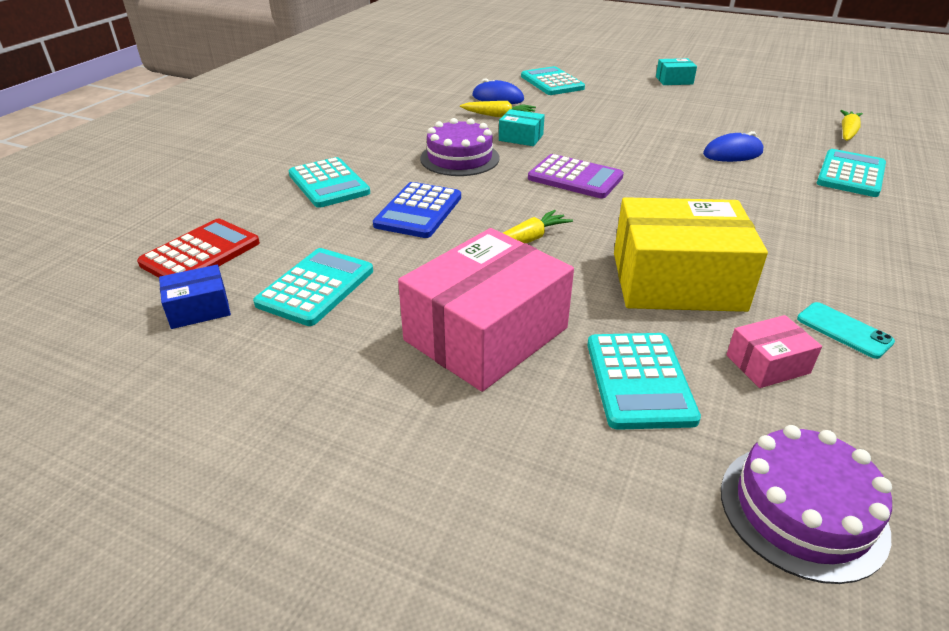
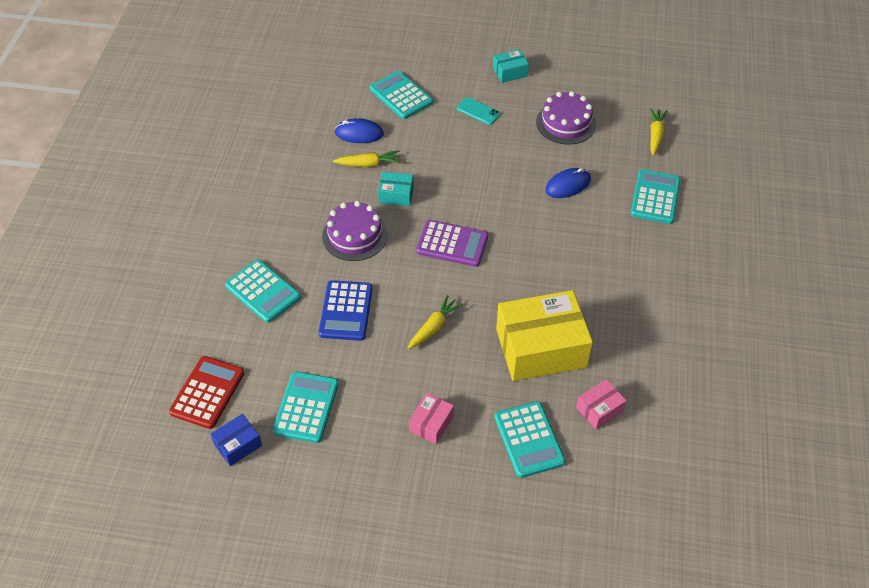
camera: 15 degrees left, 15 degrees up
(486, 334) = (431, 423): pink box -> pink box, size x0.46
(802, 510) = (618, 505): purple cake -> purple cake (566, 123)
(844, 330) = (643, 371): turquoise phone -> turquoise phone (478, 111)

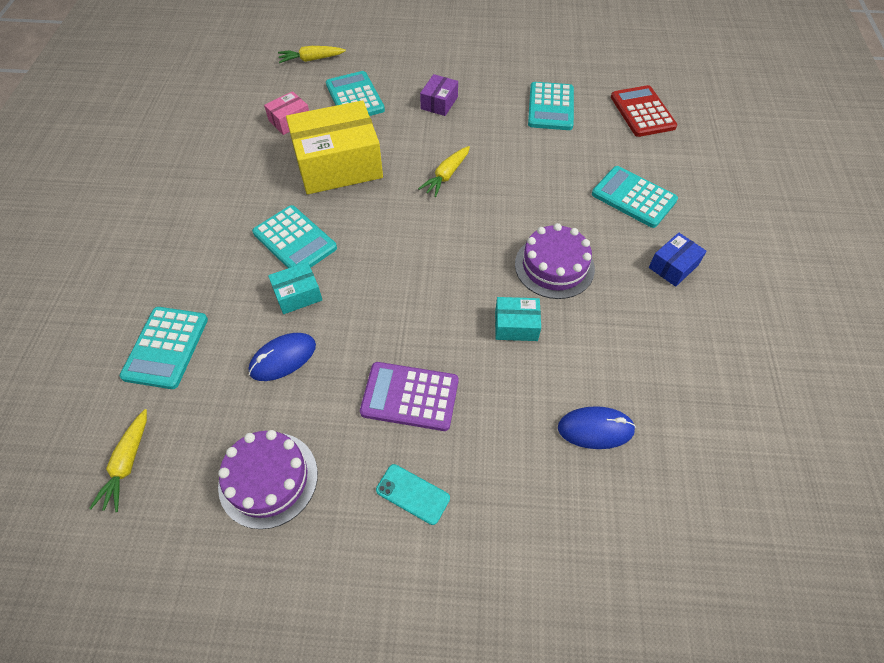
camera: 175 degrees right, 5 degrees up
(207, 392) = (642, 112): red calculator -> red calculator turned 150 degrees clockwise
(238, 445) = (597, 81): blue box -> blue box (673, 266)
(346, 311) = (539, 184): blue calculator -> none
(369, 164) = (565, 373): yellow carrot -> yellow carrot (311, 59)
(401, 96) = (548, 521): turquoise calculator -> turquoise calculator (295, 240)
(431, 423) = (439, 103): pink box -> purple box
(452, 244) = (435, 264): purple calculator -> purple calculator (410, 396)
(510, 72) = (356, 606): turquoise box -> turquoise box (298, 294)

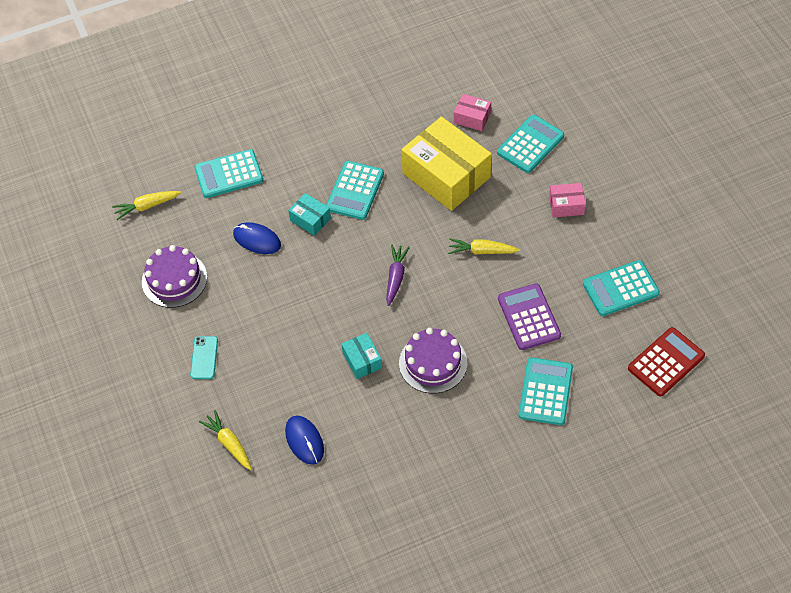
camera: 65 degrees right, 0 degrees up
(311, 59) = (556, 89): yellow carrot -> yellow carrot (229, 443)
(410, 396) = (269, 324): purple calculator -> purple calculator (529, 317)
(429, 252) = (396, 277): none -> purple carrot
(439, 103) = (566, 205): purple box -> pink box
(673, 266) = (484, 444): blue box -> none

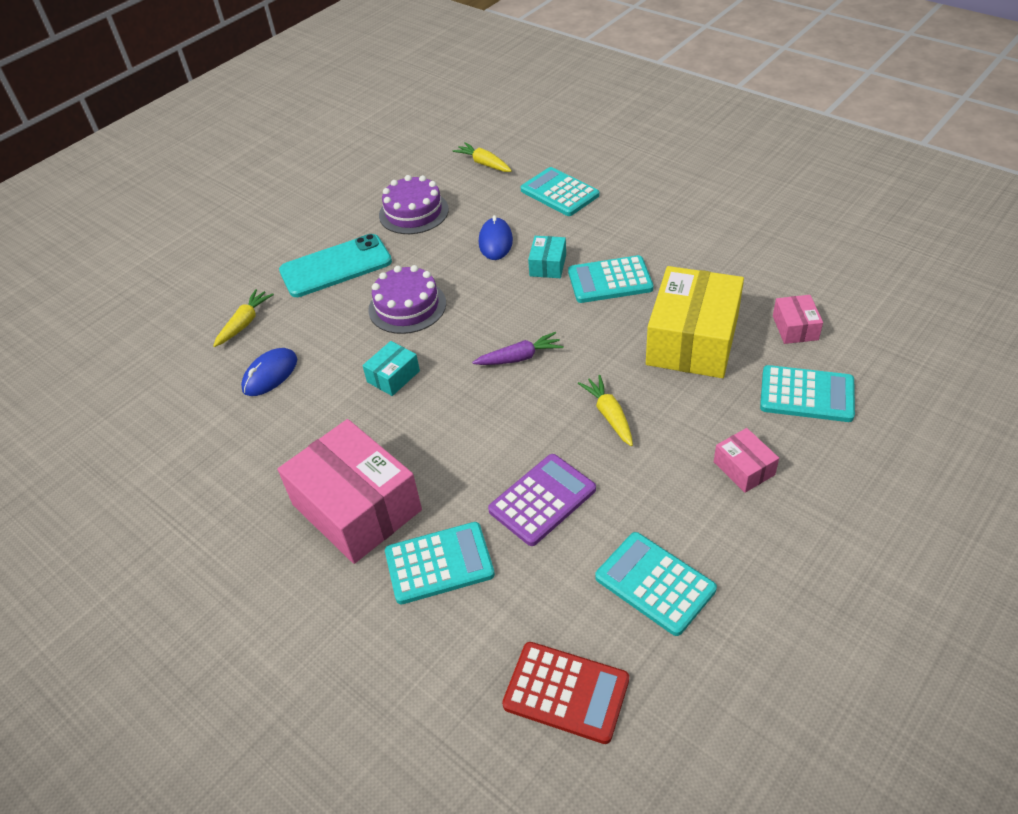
camera: 65 degrees right, 10 degrees down
(204, 357) = (336, 266): turquoise phone -> turquoise phone, size x2.02
(433, 363) = (422, 436): purple cake -> purple cake (407, 306)
(472, 423) = (356, 507): none -> pink box

